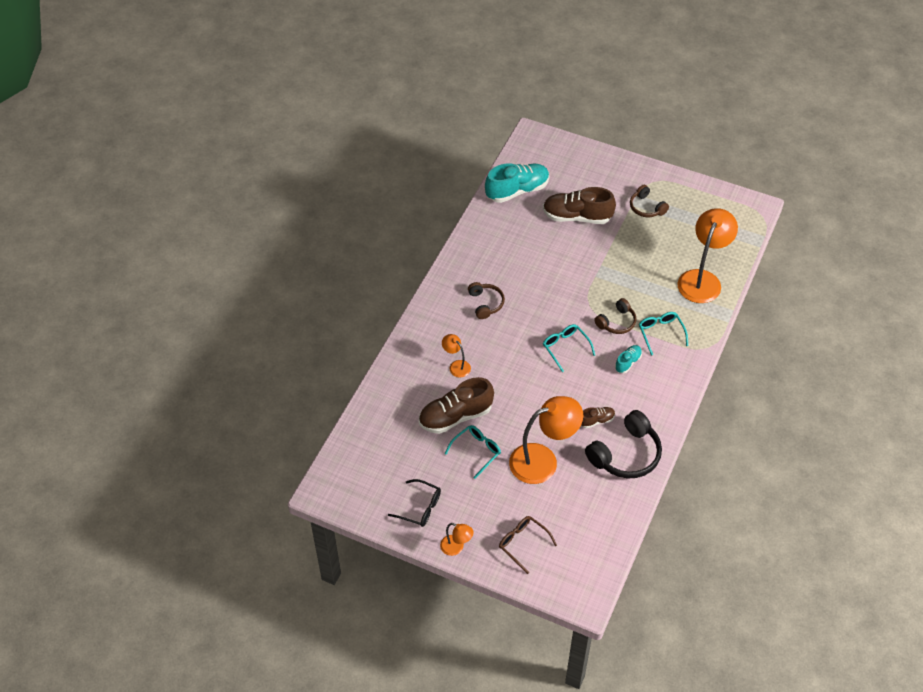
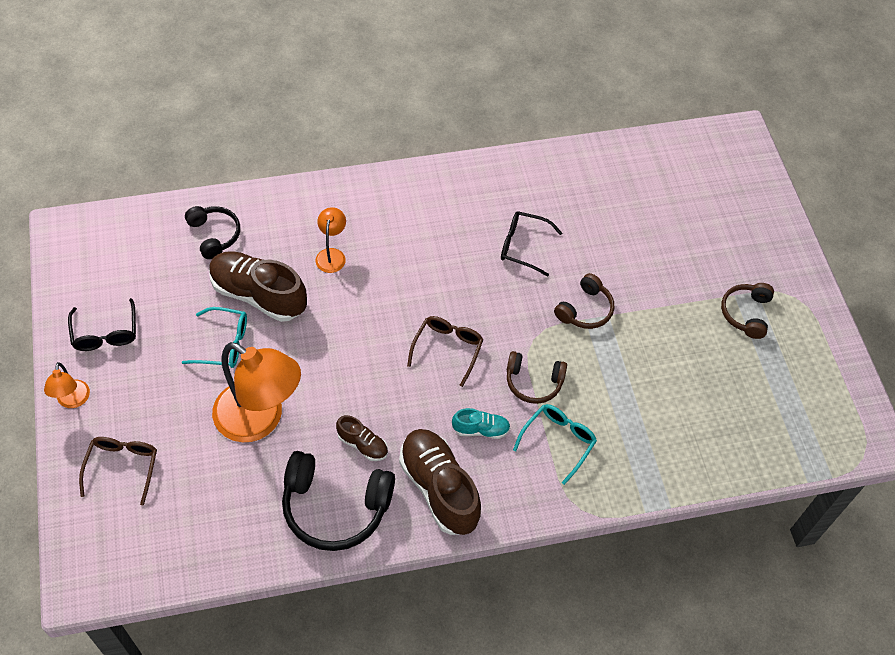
camera: 50 degrees right, 5 degrees up
(392, 416) = (214, 235): none -> black headphones
(486, 303) = (446, 232): brown headphones -> brown headphones (585, 310)
(517, 190) = (642, 168): turquoise shoe -> none
(525, 274) = (523, 246): none -> black glasses
(565, 348) = (447, 349): turquoise glasses -> brown glasses
(577, 217) = (660, 248): brown shoe -> brown shoe (439, 488)
(702, 279) = (688, 441): orange lamp -> none

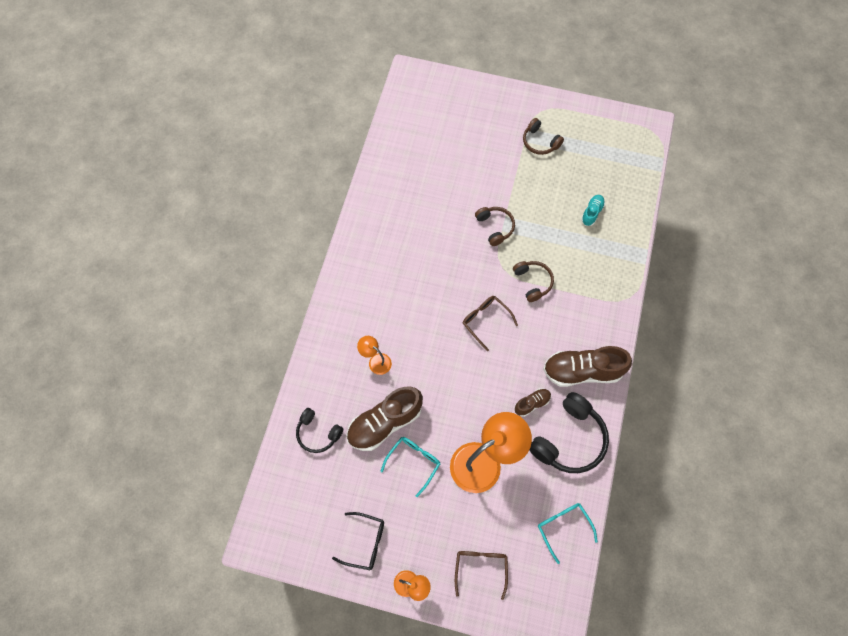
camera: 60 degrees left, 10 degrees up
(122, 467) = (480, 568): brown glasses -> brown glasses turned 60 degrees clockwise
(214, 235) = (318, 433): black headphones -> black headphones turned 150 degrees counterclockwise
(481, 429) = (552, 328): turquoise shoe -> turquoise shoe (592, 213)
(523, 246) = (429, 240): black glasses -> none
(533, 382) = (533, 282): brown headphones -> brown headphones turned 60 degrees counterclockwise
(558, 441) = (579, 288): turquoise glasses -> turquoise glasses (563, 527)

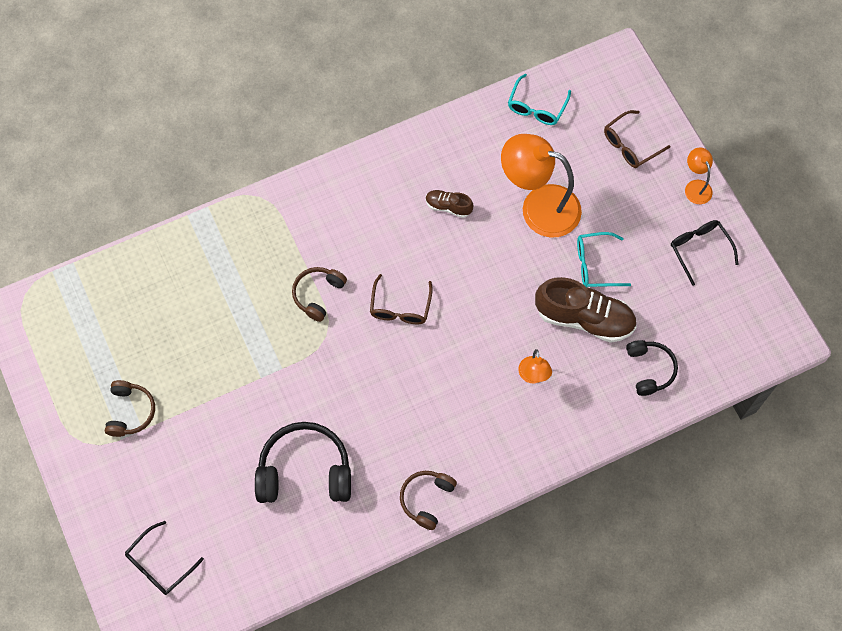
camera: 130 degrees left, 0 degrees up
(441, 103) = (159, 565): none -> black glasses
(495, 227) = (283, 377): brown headphones -> brown headphones (426, 499)
(569, 439) = (454, 153): black headphones -> black headphones (305, 471)
(582, 371) = (377, 186): brown shoe -> none
(592, 213) = (185, 295): turquoise shoe -> none

